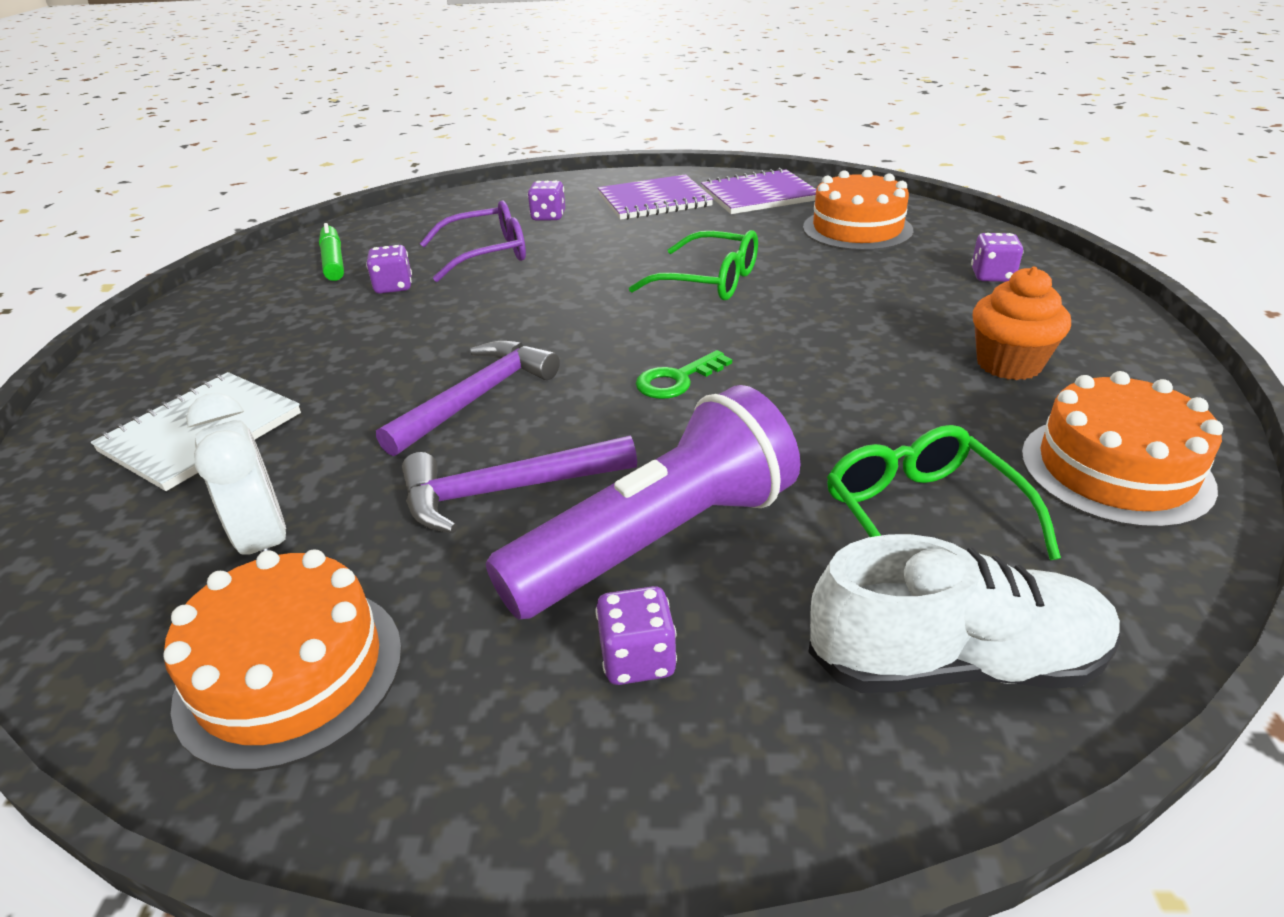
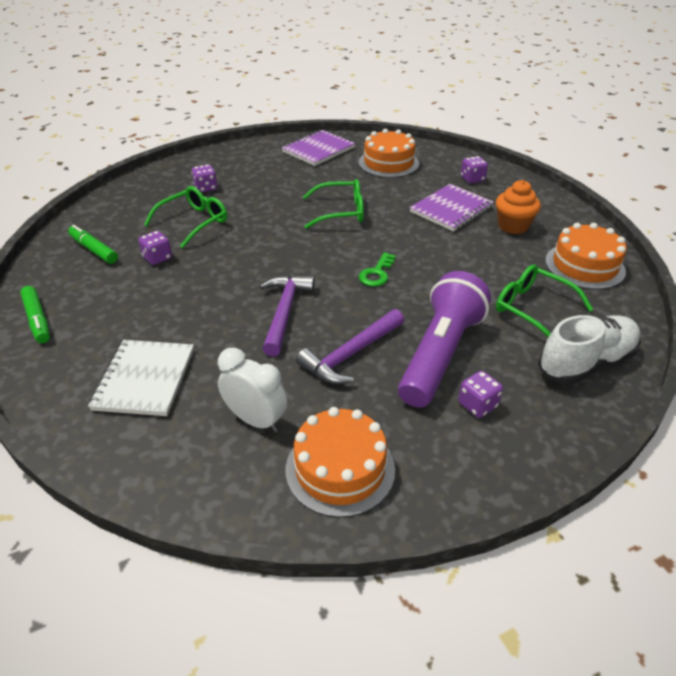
camera: 30 degrees left, 5 degrees up
(181, 325) = (37, 320): none -> green marker
(488, 254) = (194, 222): purple glasses -> green glasses
(654, 201) = (261, 164): purple notebook -> purple notebook (451, 209)

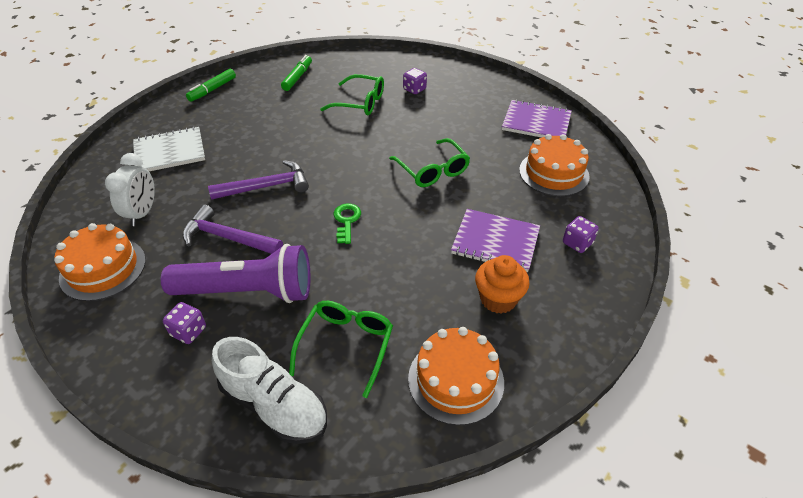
camera: 65 degrees right, 5 degrees up
(157, 258) = (303, 105): purple dice -> none
(377, 273) = (346, 221): green key -> green key turned 90 degrees clockwise

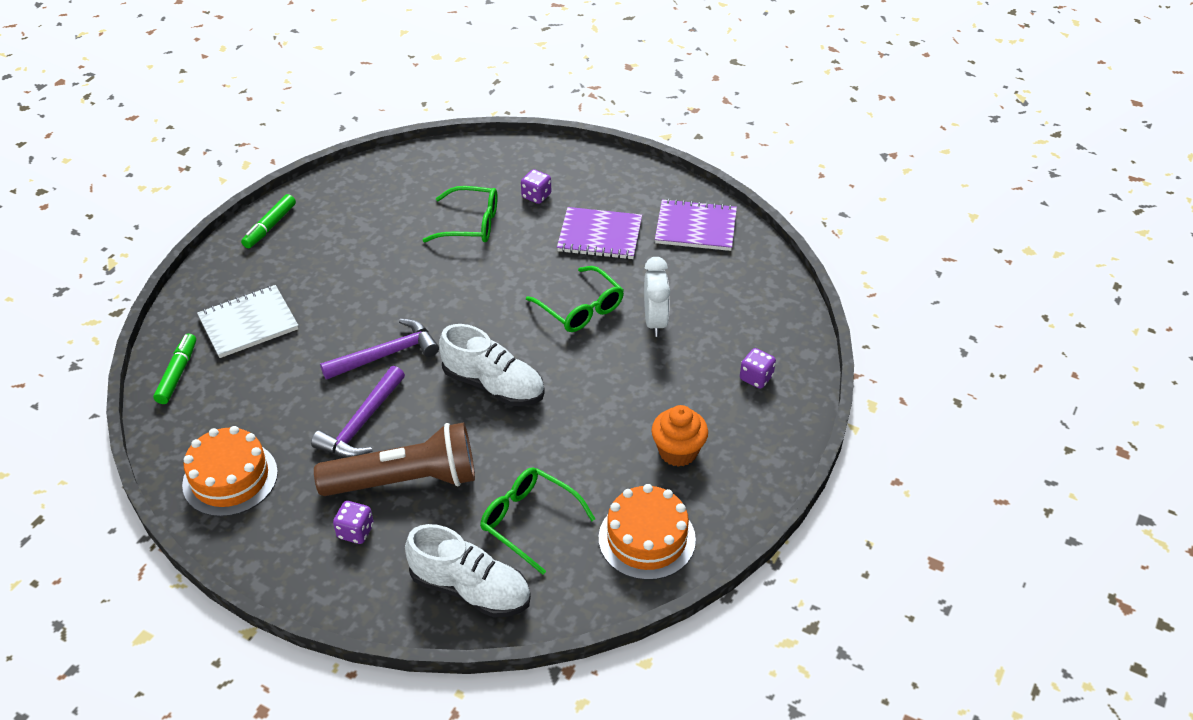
camera: 10 degrees left, 0 degrees up
(143, 213) = (248, 407): white clock -> white clock (655, 321)
(228, 238) = (362, 423): purple hammer -> purple hammer turned 75 degrees counterclockwise
(247, 291) = (405, 480): purple flashlight -> brown flashlight
(297, 77) = (378, 194): green marker -> green marker (177, 373)
(346, 221) = (494, 385): green key -> white shoe
(346, 345) = (528, 521): green glasses -> green glasses turned 60 degrees counterclockwise
(495, 242) = (666, 388): purple notebook -> purple notebook (600, 235)
(553, 173) = (723, 294): orange cake -> none

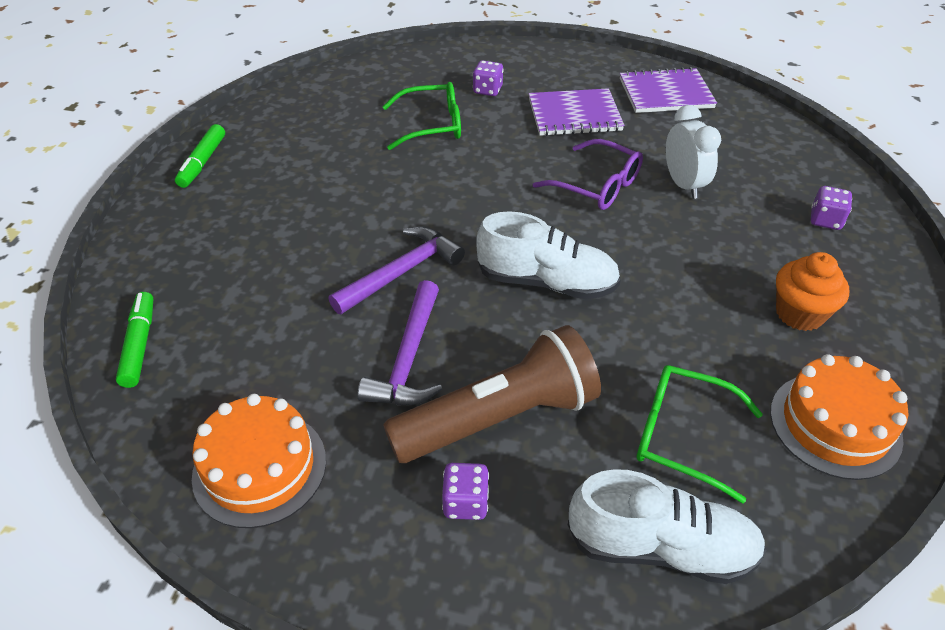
camera: 15 degrees left, 0 degrees up
(248, 323) = (214, 268): white notebook -> none
(581, 309) = (598, 186): green glasses -> purple glasses

